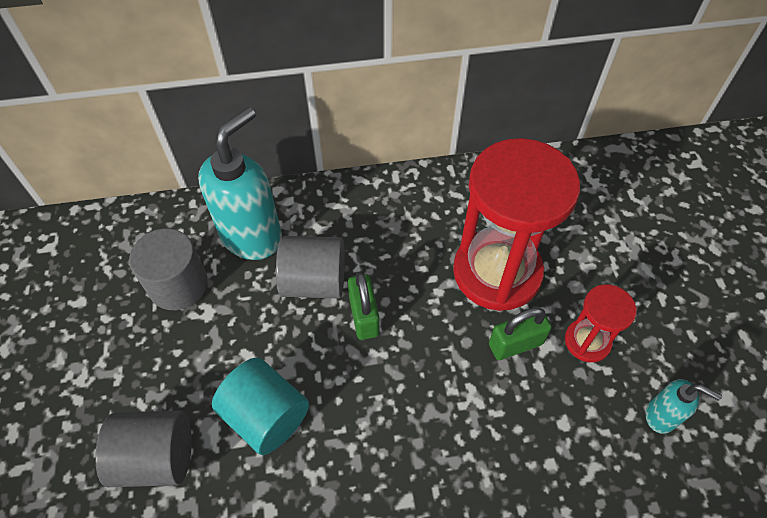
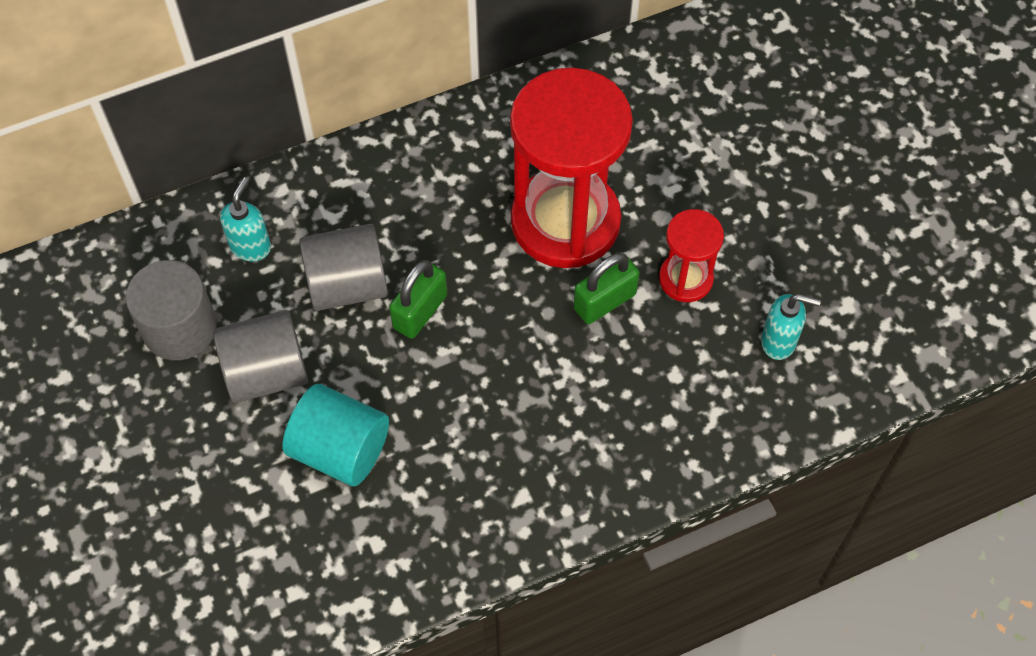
camera: 15 degrees left, 5 degrees up
(156, 457) = (230, 523): grey cylinder -> grey cylinder (266, 372)
(252, 236) = (251, 246): turquoise soap dispenser -> turquoise soap dispenser, size x0.49
(364, 316) = (420, 311): green padlock -> green padlock turned 60 degrees clockwise

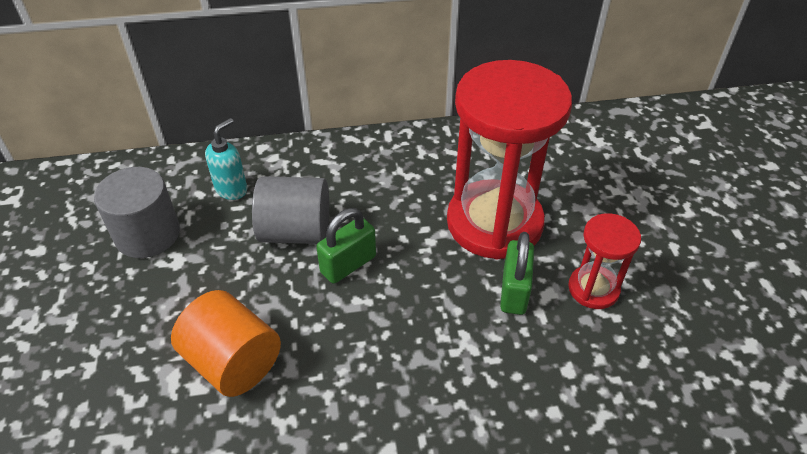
camera: 15 degrees right, 15 degrees down
(266, 372) = (199, 283): grey cylinder -> none
(340, 449) = (233, 362): turquoise cylinder -> orange cylinder
(604, 301) = (514, 291): green padlock -> green padlock turned 60 degrees counterclockwise
(779, 342) = (677, 363): turquoise soap dispenser -> none

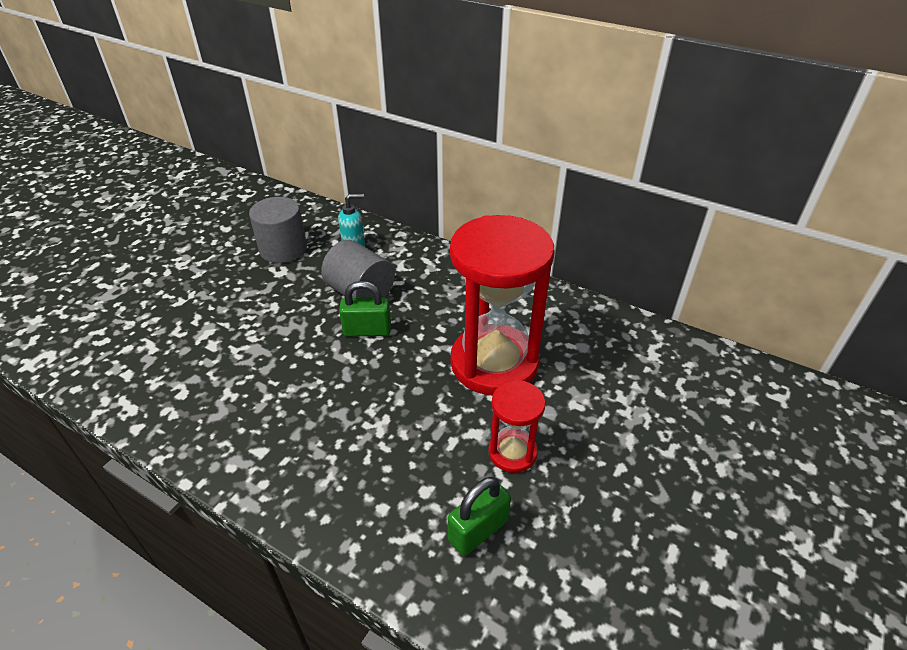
camera: 40 degrees right, 5 degrees down
(233, 362) = (243, 344): orange cylinder -> none
(514, 291) = (452, 415): green padlock -> green padlock (478, 530)

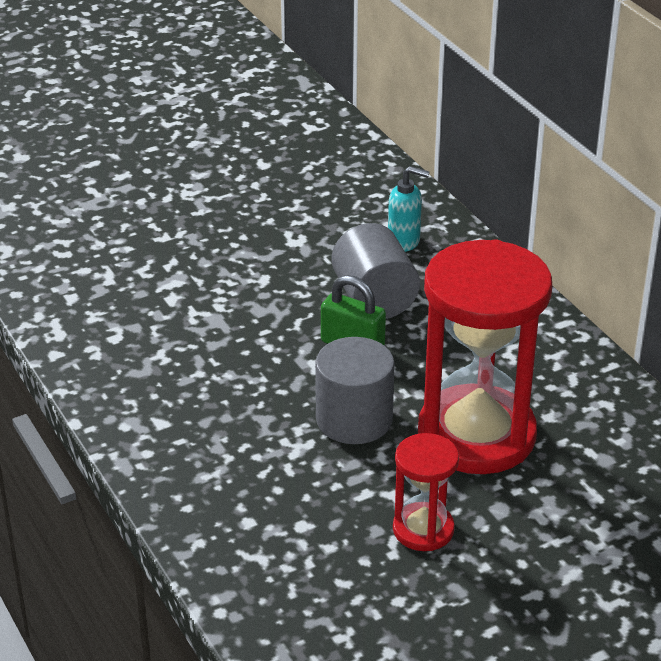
camera: 30 degrees right, 5 degrees down
(283, 249) = (316, 213): grey cylinder -> grey cylinder (354, 419)
(478, 530) = (330, 580): green padlock -> none

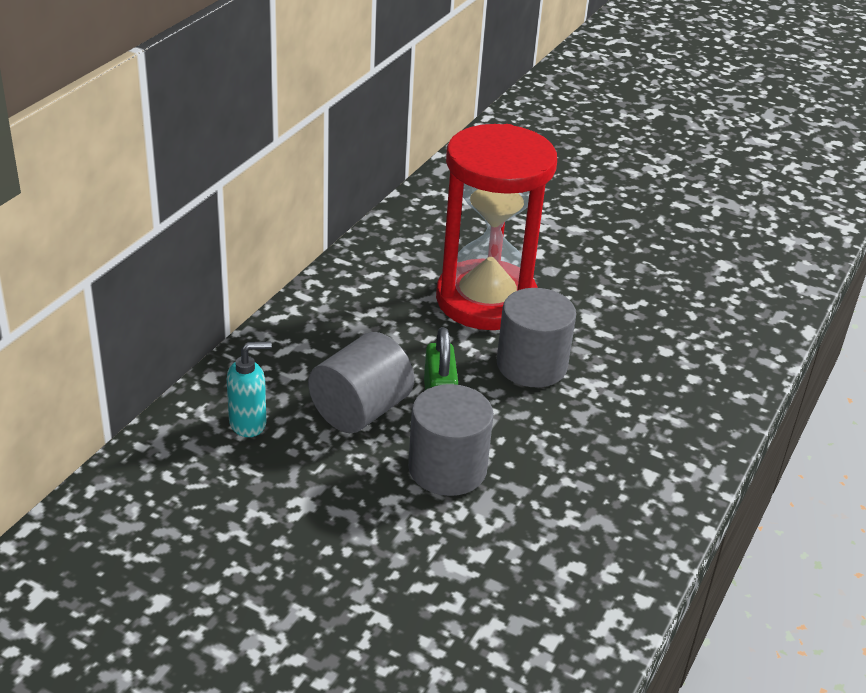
camera: 125 degrees left, 0 degrees up
(269, 317) = (447, 468): none -> grey cylinder
(404, 242) = (248, 423): turquoise soap dispenser -> turquoise soap dispenser turned 90 degrees clockwise
(423, 529) = (607, 295): red hourglass -> none

